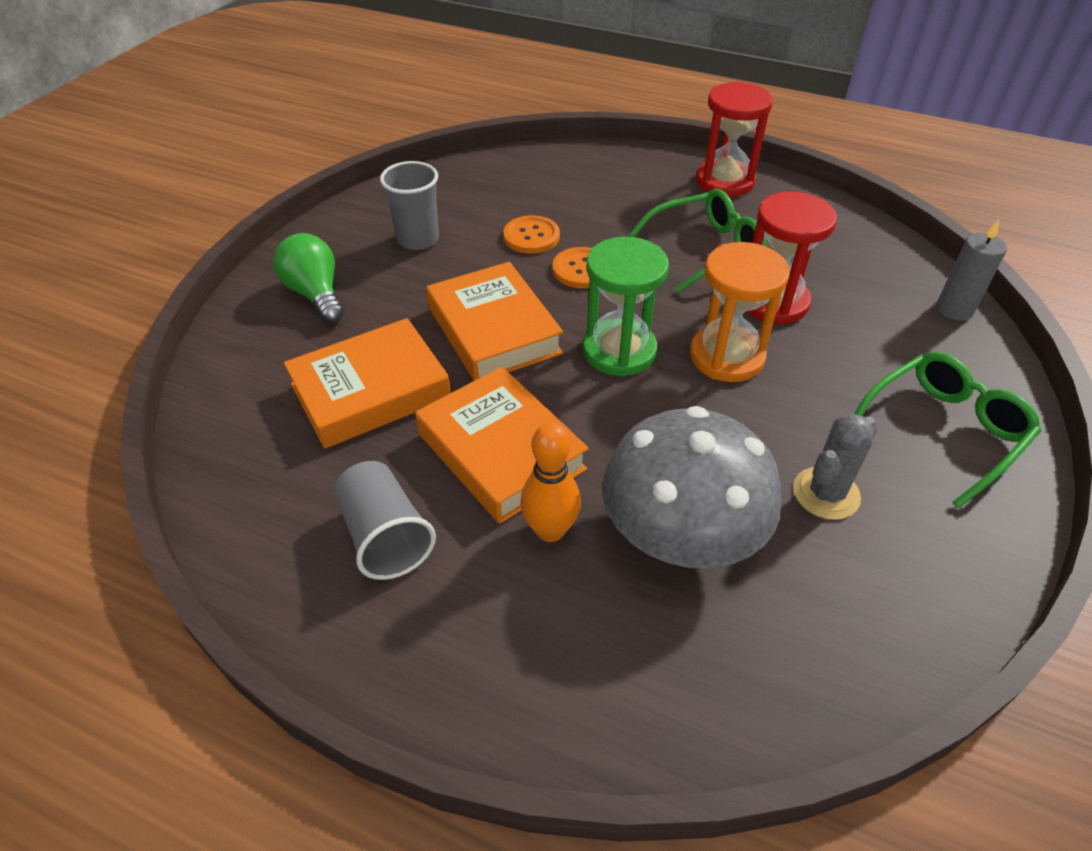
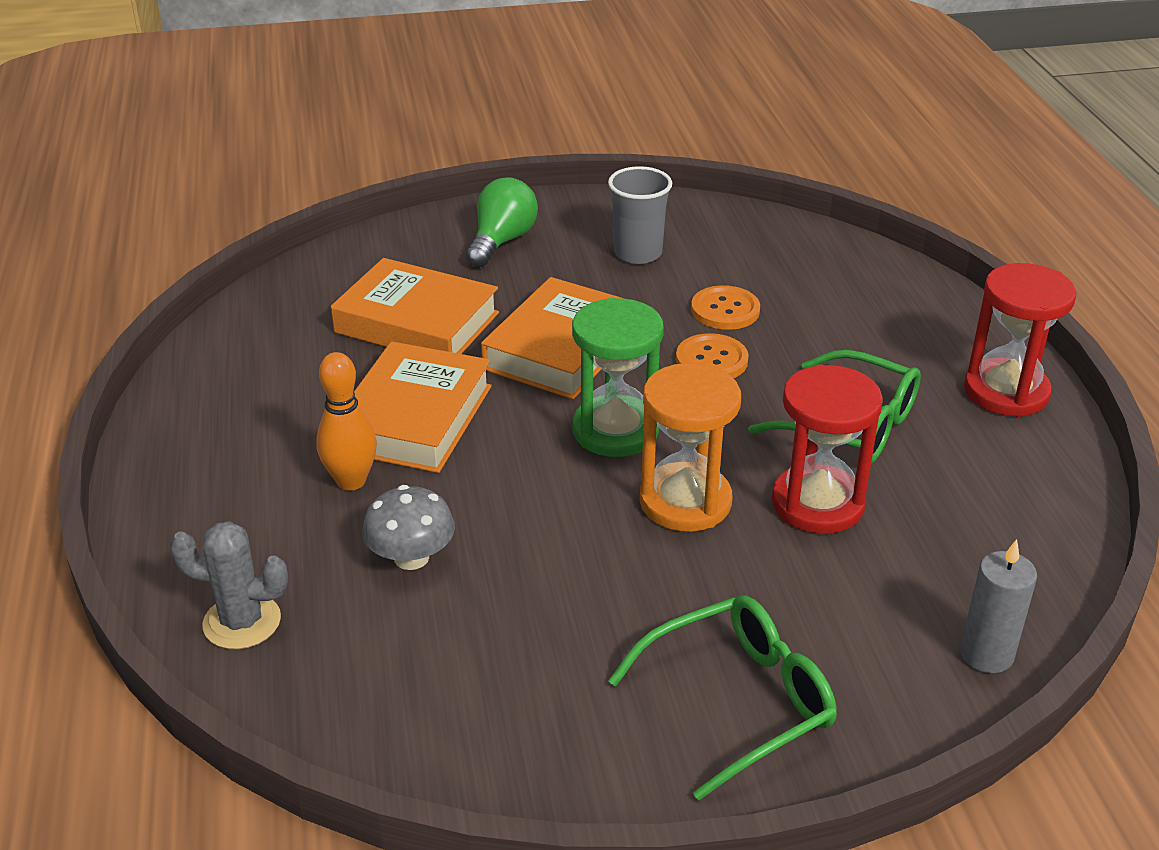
camera: 55 degrees right, 10 degrees down
(385, 536) = (273, 402): grey cup -> none
(681, 535) = (411, 557): grey mushroom -> grey mushroom, size x0.51
(826, 493) = (551, 635): grey cactus -> grey cactus (242, 622)
(945, 430) = (741, 700): green glasses -> green glasses turned 45 degrees counterclockwise

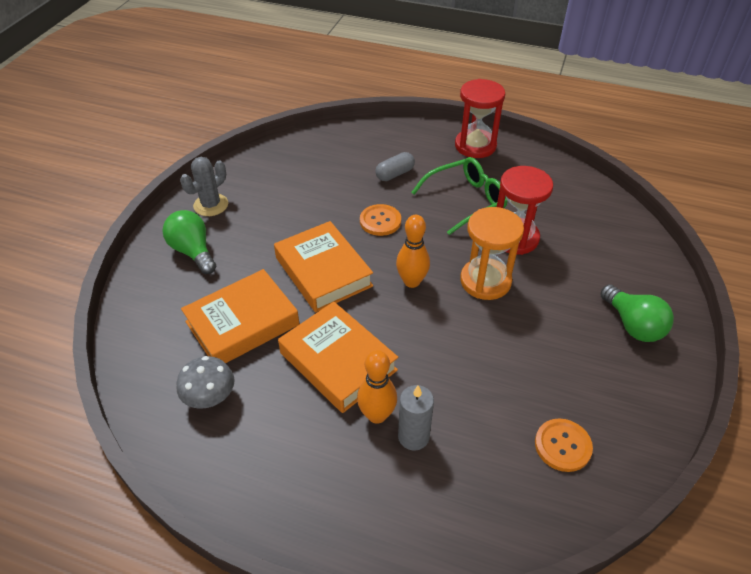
camera: 60 degrees left, 10 degrees up
(242, 622) = (475, 519): grey cactus -> grey cactus (211, 205)
(411, 557) = (464, 411): grey mushroom -> grey mushroom (210, 397)
(615, 430) = (412, 281): green hourglass -> orange bowling pin
(638, 253) = (261, 204): grey cup -> none
(725, 310) = (342, 197): orange button -> orange button (562, 446)
(741, 700) = (632, 325): green glasses -> green light bulb
(832, 337) = (395, 174): none -> grey capsule
(986, 654) = (636, 236): grey candle -> grey candle (413, 436)

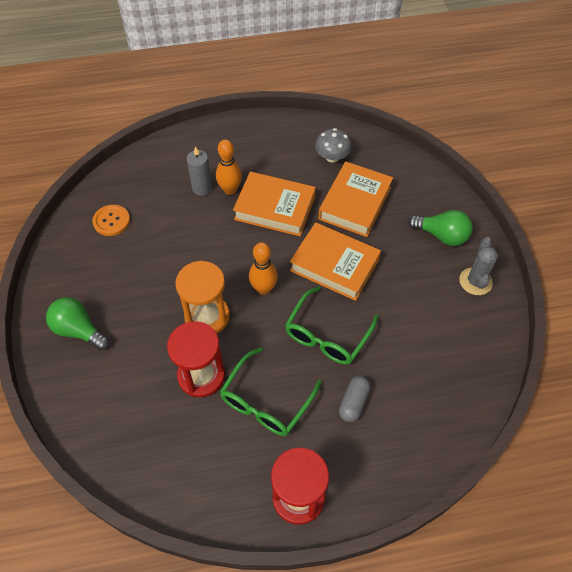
camera: 150 degrees right, 10 degrees up
(380, 221) = (326, 336): orange button -> green glasses

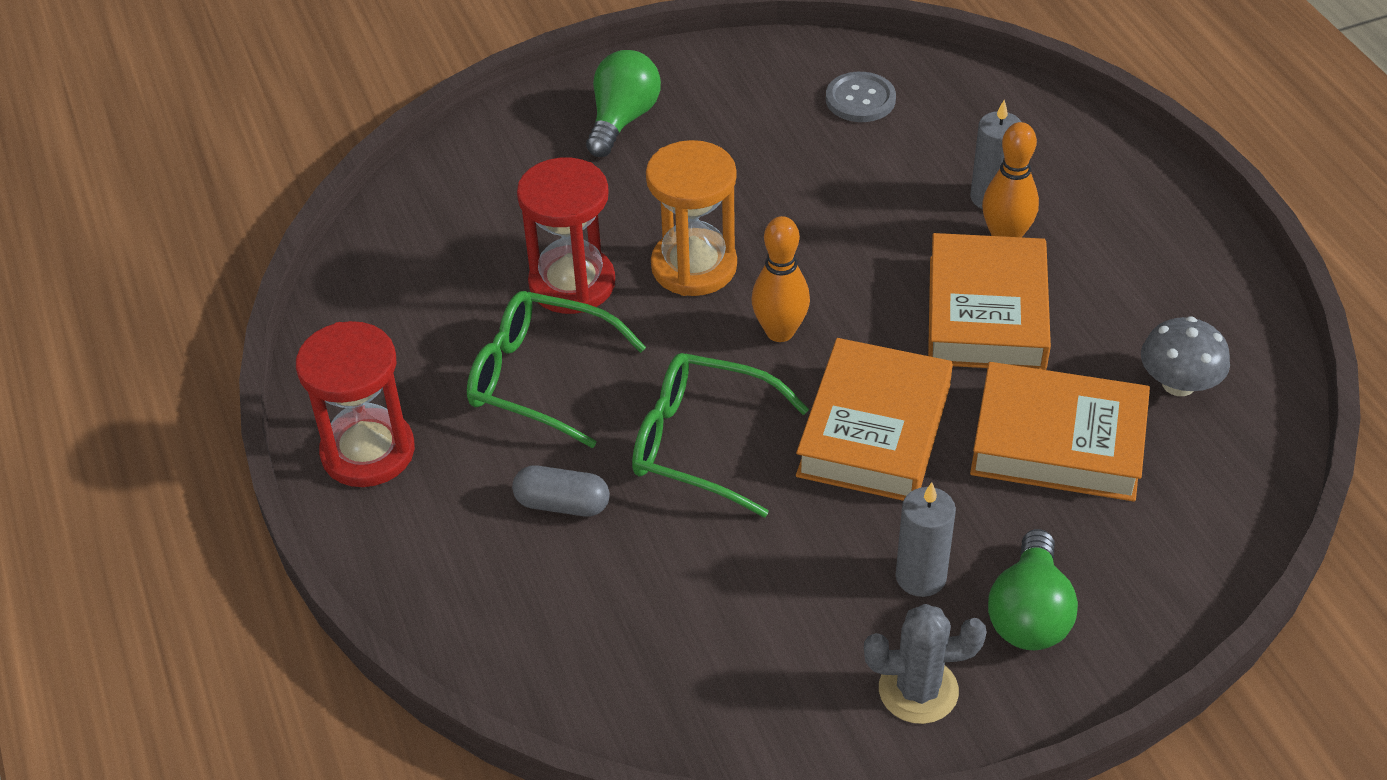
camera: 80 degrees right, 10 degrees down
(111, 221) = (860, 99): orange button -> grey button
(418, 267) = (920, 577): none -> grey candle

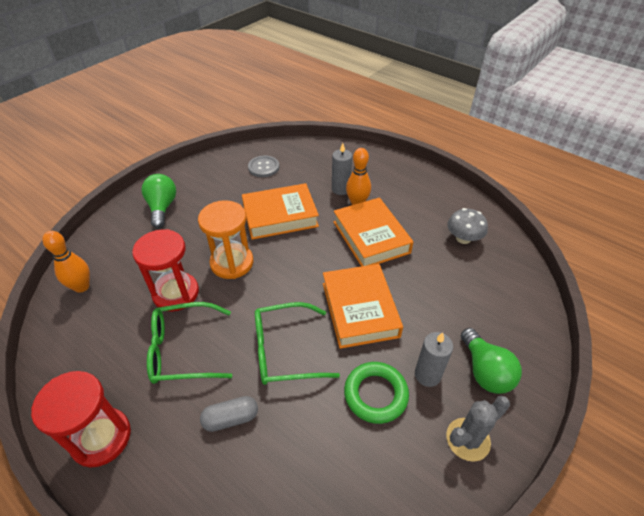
camera: 30 degrees left, 0 degrees up
(780, 332) = (289, 279): orange bowling pin -> orange bowling pin (82, 287)
(810, 567) = (375, 394): none -> green ring
(1058, 442) = (437, 282): orange book -> orange book (280, 216)

